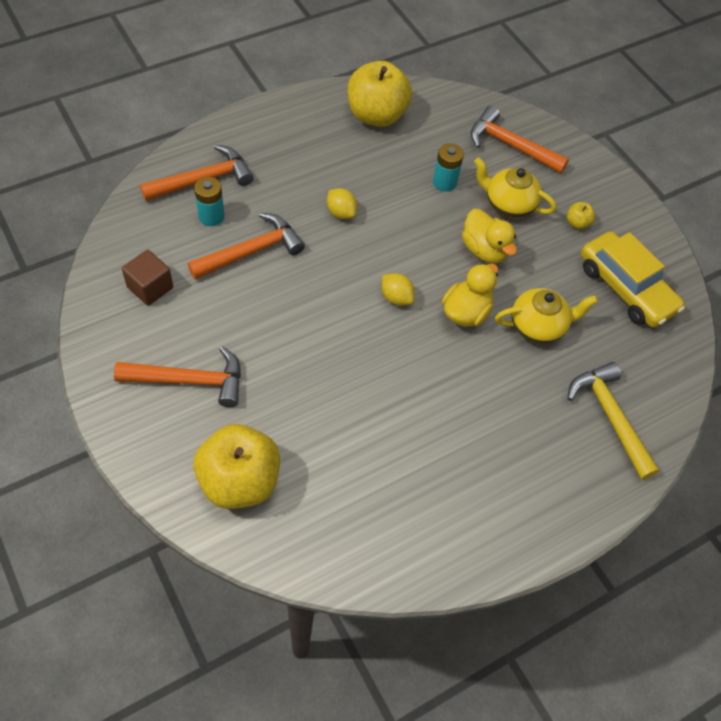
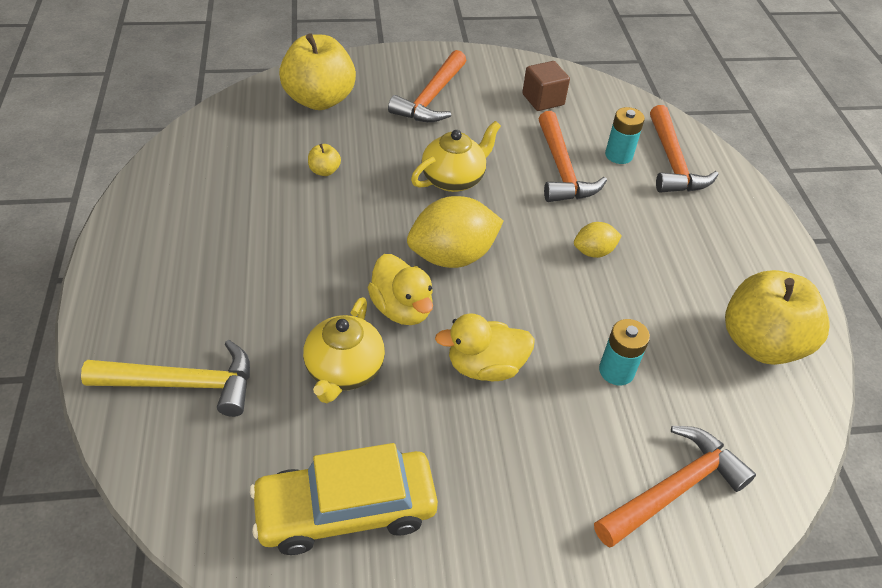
camera: 115 degrees right, 10 degrees down
(396, 297) = (452, 256): yellow lemon -> yellow lemon, size x1.93
(508, 204) = (554, 430): yellow teapot -> yellow teapot (454, 179)
(577, 223) = (489, 506): yellow apple -> yellow apple (324, 171)

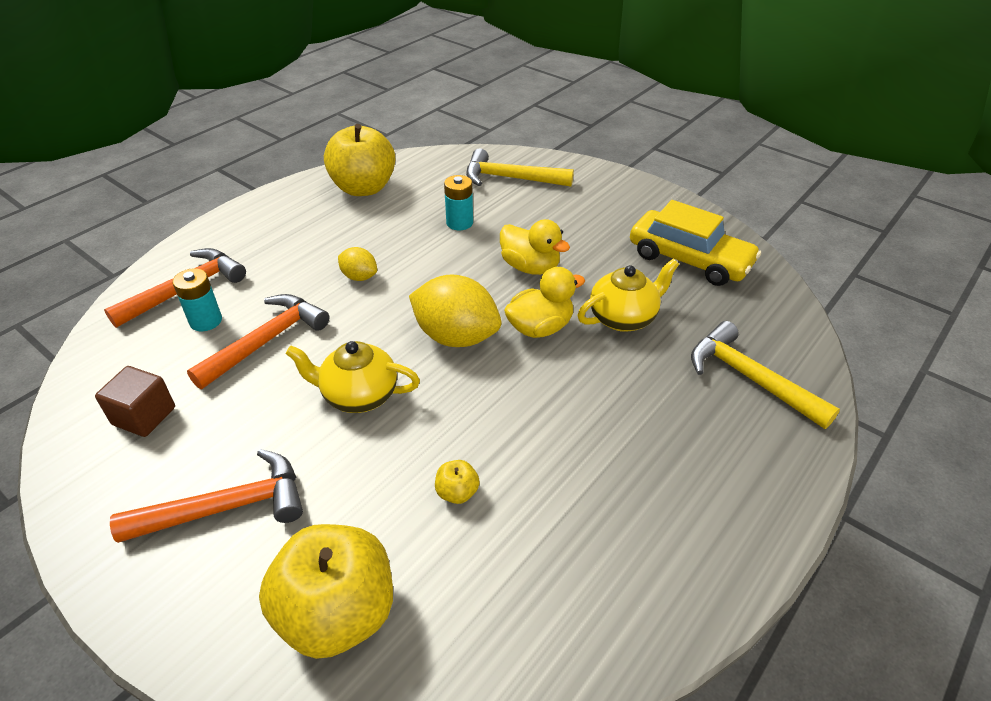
camera: 130 degrees left, 5 degrees down
(402, 308) = (540, 328): yellow duck -> yellow duck turned 45 degrees clockwise
(674, 488) = (510, 178): orange hammer -> yellow hammer

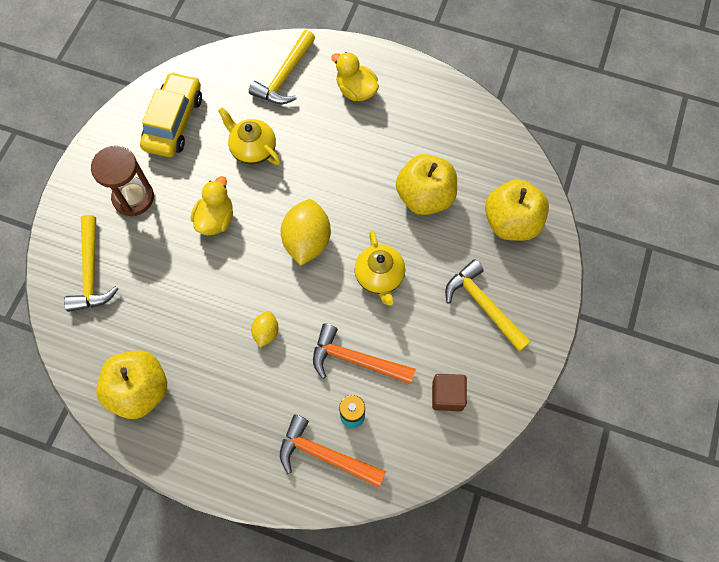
camera: 110 degrees left, 25 degrees up
(227, 507) = (483, 305): orange hammer -> yellow hammer
(457, 492) = (425, 197): yellow apple -> yellow apple, size x2.45
(459, 223) = (172, 288): turquoise battery -> none
(540, 328) = (280, 194): yellow duck -> yellow duck (356, 90)
(589, 215) = (133, 197): none -> brown hourglass

